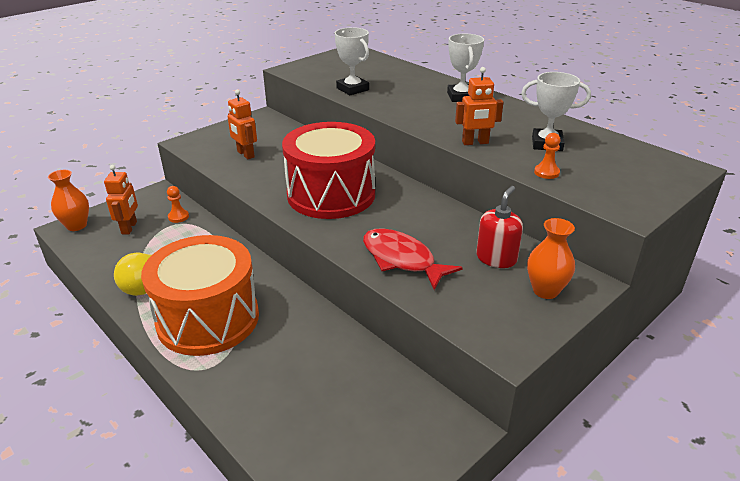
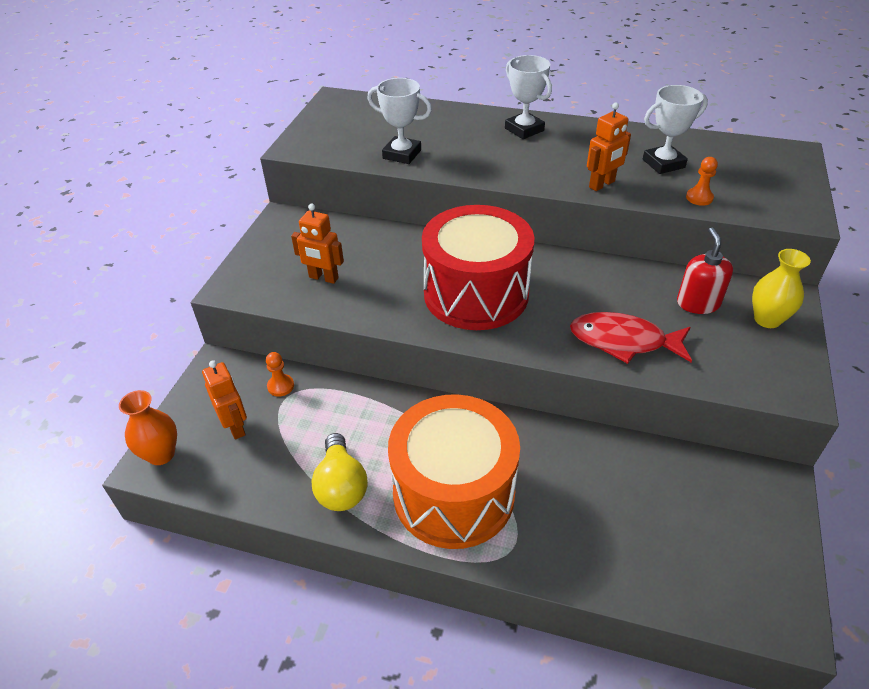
camera: 30 degrees left, 10 degrees up
(545, 290) = (767, 319): orange vase -> yellow vase

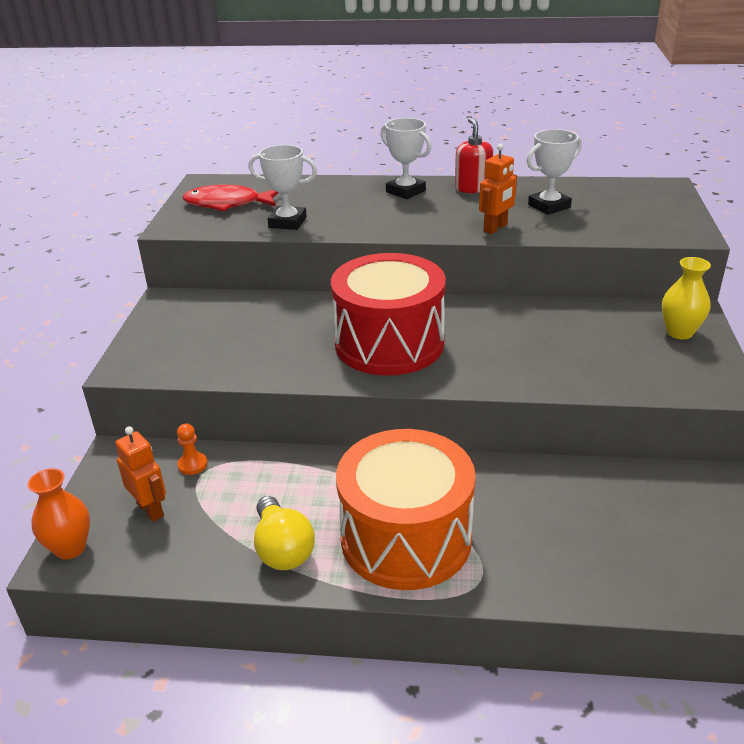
camera: 10 degrees left, 10 degrees down
(323, 278) = (224, 348): orange robot -> none
(623, 341) = (548, 367): red fish -> red fish (227, 204)
(698, 303) = (610, 327): red soap dispenser -> red soap dispenser (472, 188)
(699, 198) = (591, 230): orange pawn -> none

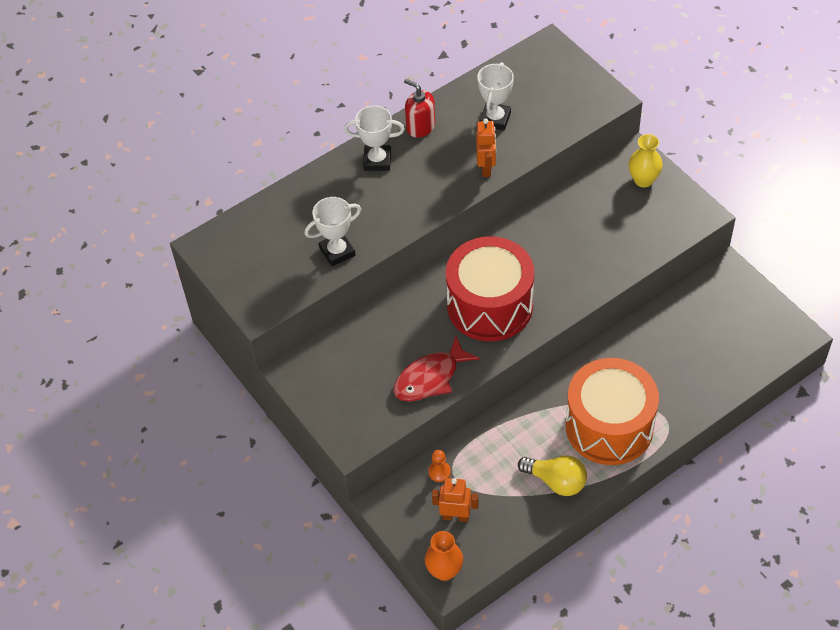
camera: 40 degrees left, 20 degrees up
(227, 204) = (262, 259): red fish -> red fish (430, 378)

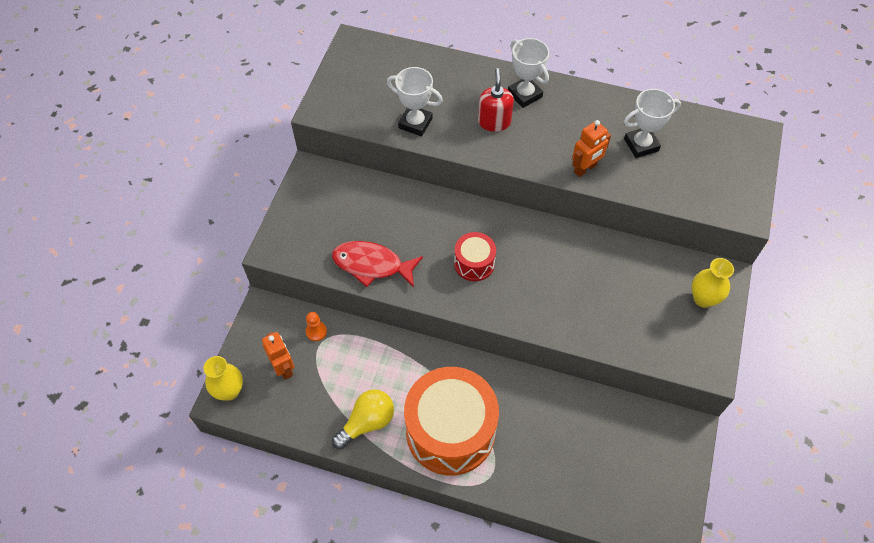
camera: 50 degrees right, 5 degrees up
(420, 127) = (584, 101): red soap dispenser -> red soap dispenser (494, 122)
(444, 571) = (229, 391): orange vase -> yellow vase
(490, 305) = (474, 263): red drum -> red drum, size x0.48
(556, 481) = (367, 422): yellow light bulb -> yellow light bulb turned 120 degrees counterclockwise

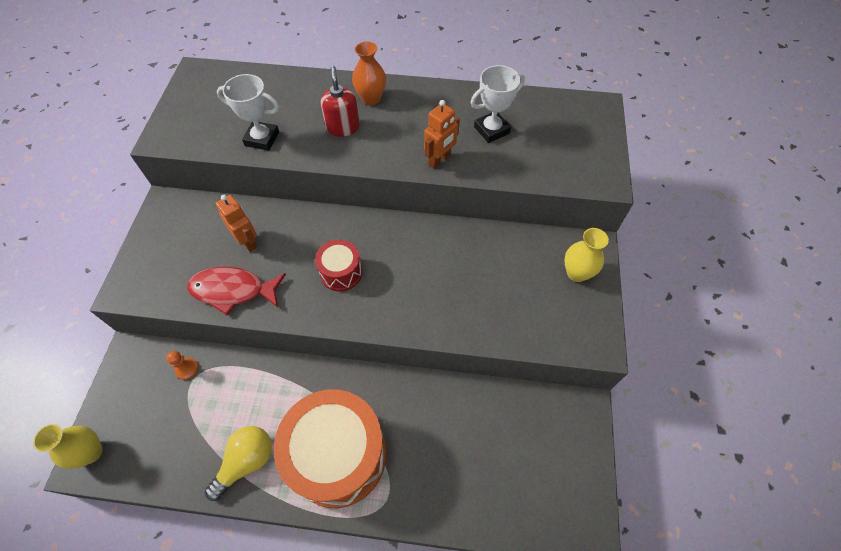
camera: 10 degrees left, 0 degrees up
(284, 368) = (152, 415): orange robot -> orange robot (248, 242)
(525, 94) = (371, 98): white trophy -> orange vase

